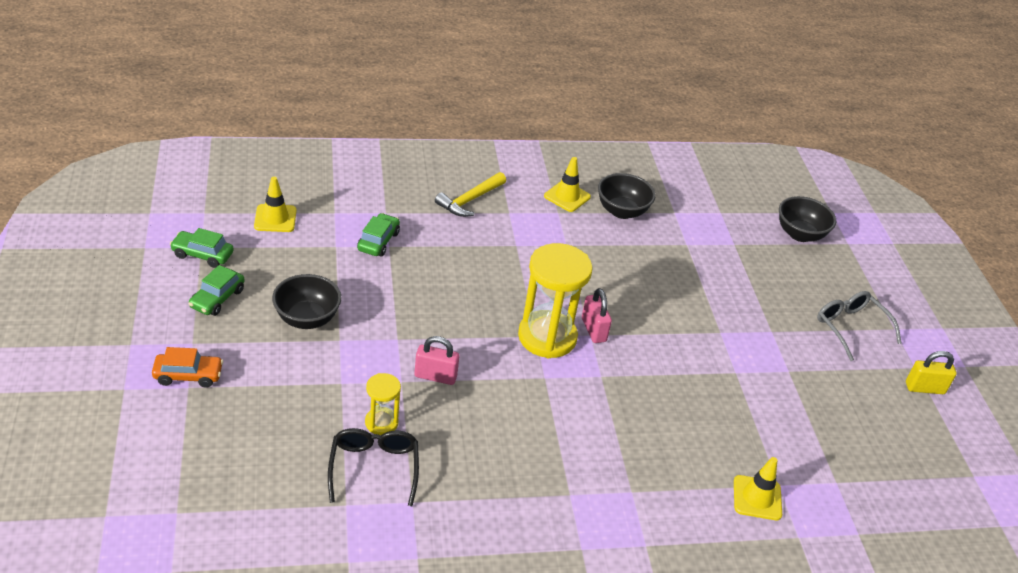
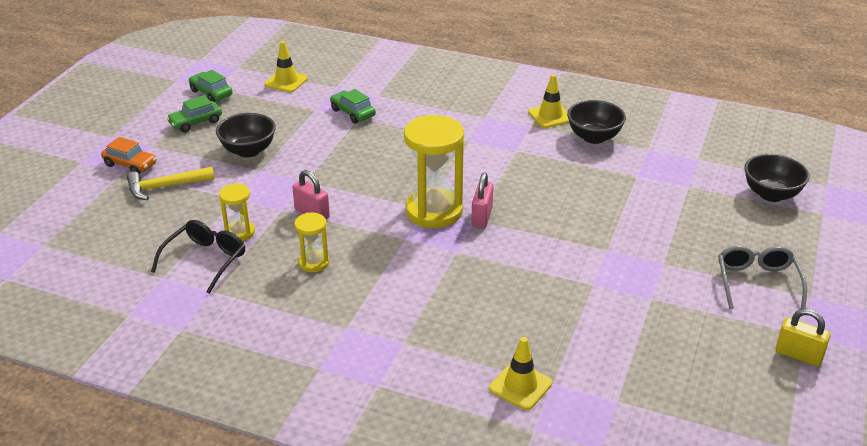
camera: 35 degrees right, 5 degrees down
(378, 241) = (352, 113): green car -> green car turned 90 degrees counterclockwise
(470, 200) = (457, 101): yellow hammer -> yellow hammer (165, 187)
(483, 433) = (314, 262): none -> yellow hourglass

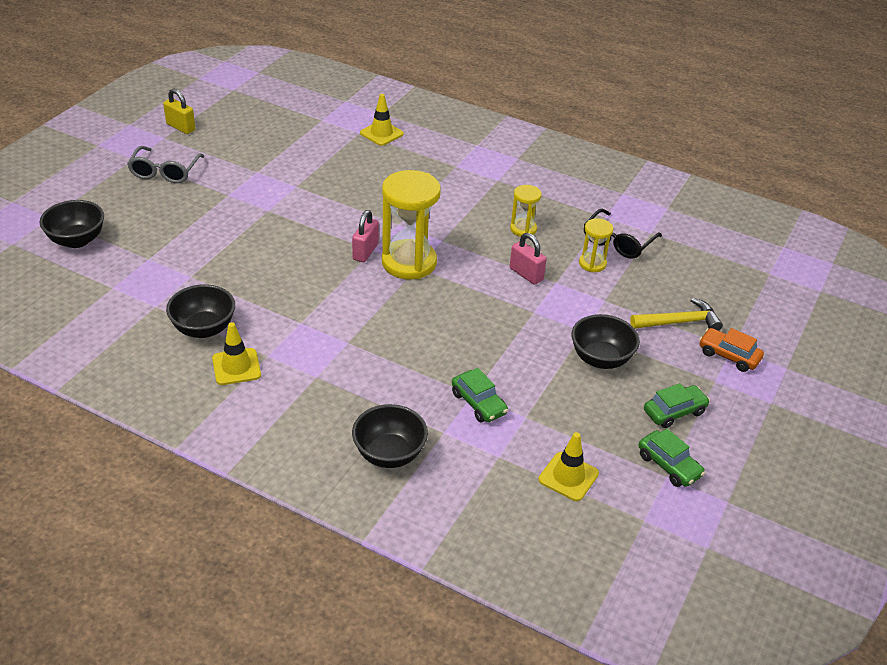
camera: 175 degrees left, 5 degrees up
(414, 81) = (389, 454): none -> black bowl

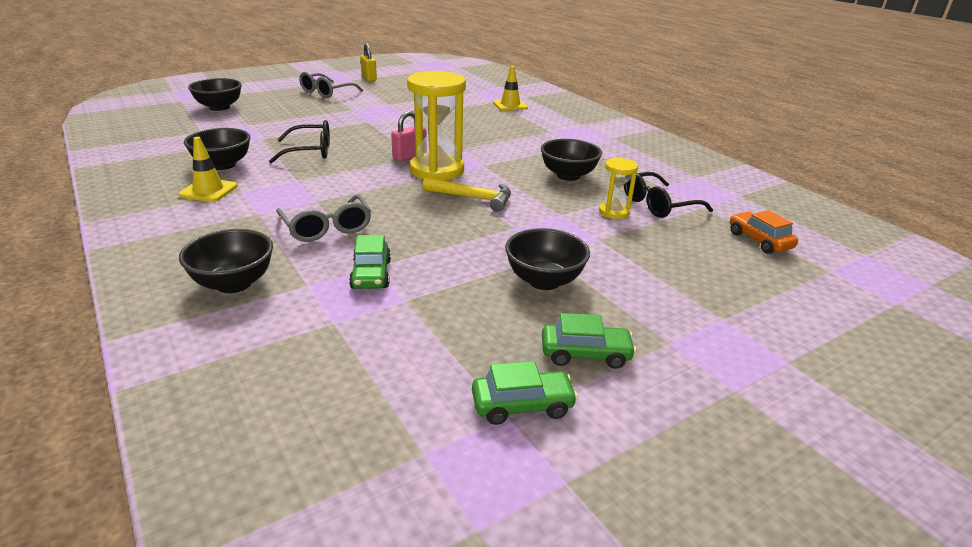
camera: 30 degrees right, 10 degrees down
(264, 278) = (309, 151): none -> black glasses
(392, 369) = (327, 227): none -> grey glasses
(523, 229) = (568, 175): yellow hourglass -> black bowl
(526, 274) = (536, 202): pink padlock -> none
(568, 476) = (384, 368): yellow traffic cone -> none
(669, 465) = (522, 405): green car -> green car turned 90 degrees counterclockwise
(679, 322) = (671, 278): yellow hammer -> yellow hammer (473, 198)
(728, 356) = (710, 325): orange car -> orange car (759, 240)

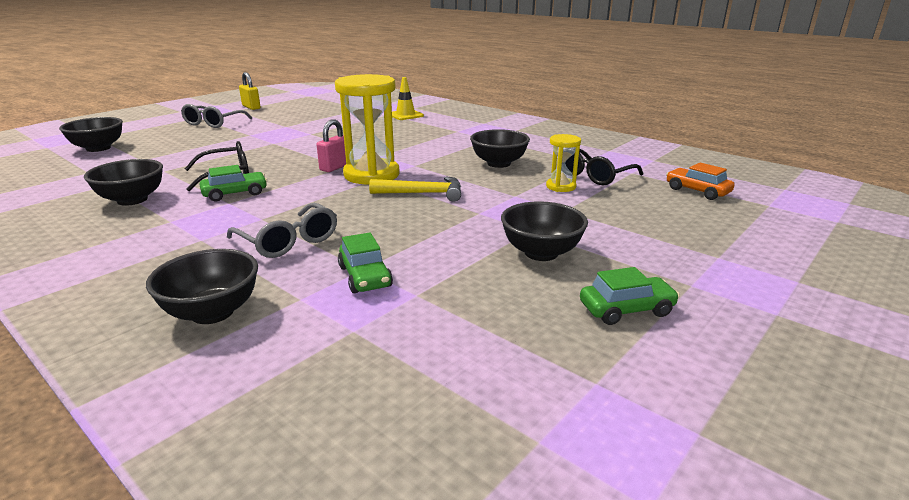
camera: 15 degrees left, 5 degrees down
(208, 190) = (129, 226): yellow traffic cone -> none
(522, 405) = (603, 369): green car -> green car (235, 193)

